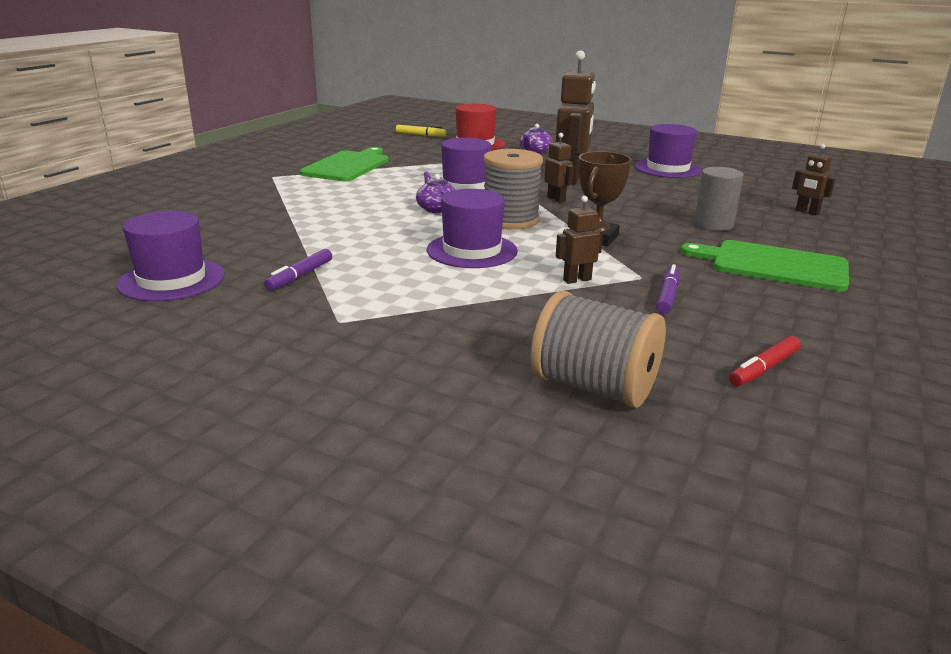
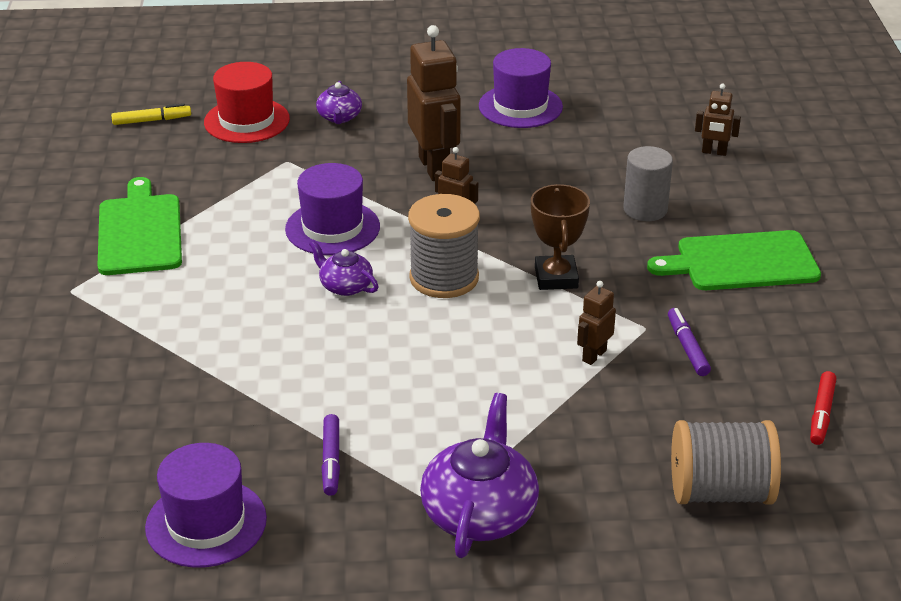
camera: 30 degrees left, 10 degrees up
(362, 333) = (480, 512): none -> purple teapot
(472, 250) = (456, 348): purple hat -> none

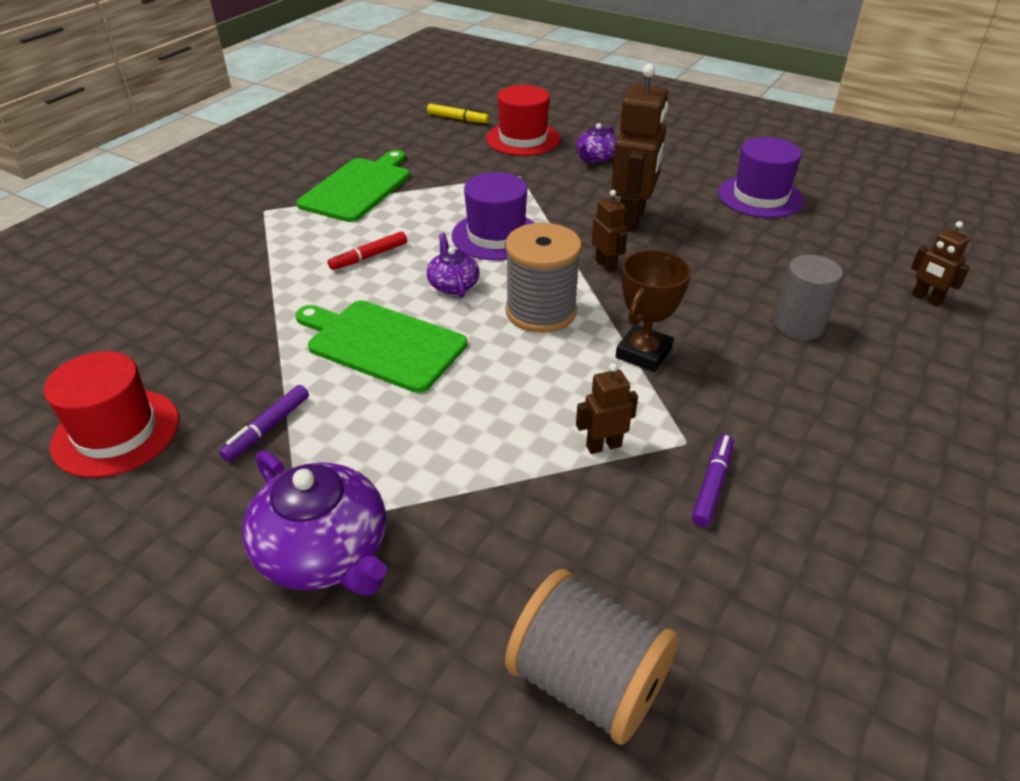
camera: 35 degrees right, 5 degrees up
(206, 523) = (116, 432): purple hat -> red hat
(480, 512) = (324, 552): purple teapot -> purple teapot turned 90 degrees clockwise
(741, 262) = (860, 420): green cutting board -> green cutting board (382, 343)
(821, 414) = (808, 651): red marker -> red marker (369, 257)

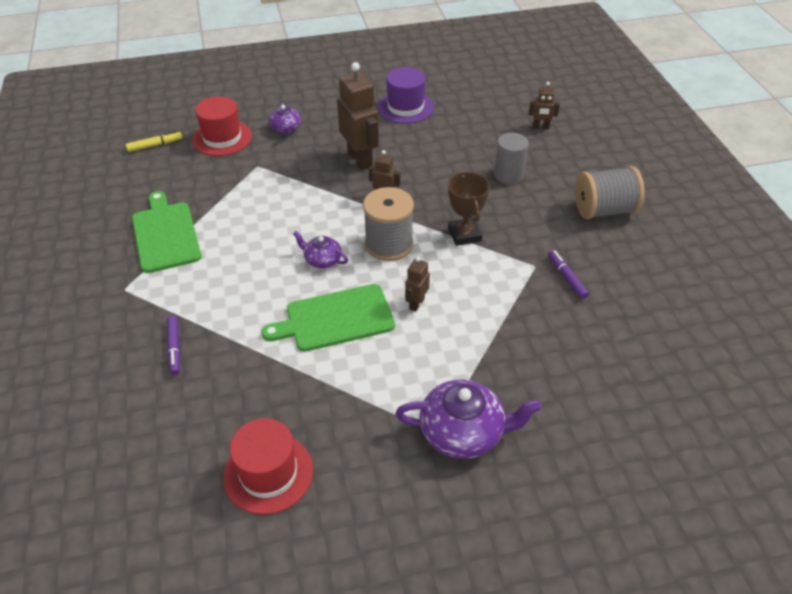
camera: 45 degrees left, 5 degrees up
(267, 428) = (347, 405): purple marker -> purple marker (174, 348)
(369, 257) = (247, 275): red marker -> none
(496, 236) = (302, 215): purple hat -> none
(588, 681) = (622, 390): grey spool -> grey spool (604, 210)
(603, 446) = (506, 292): brown robot -> brown robot (416, 303)

